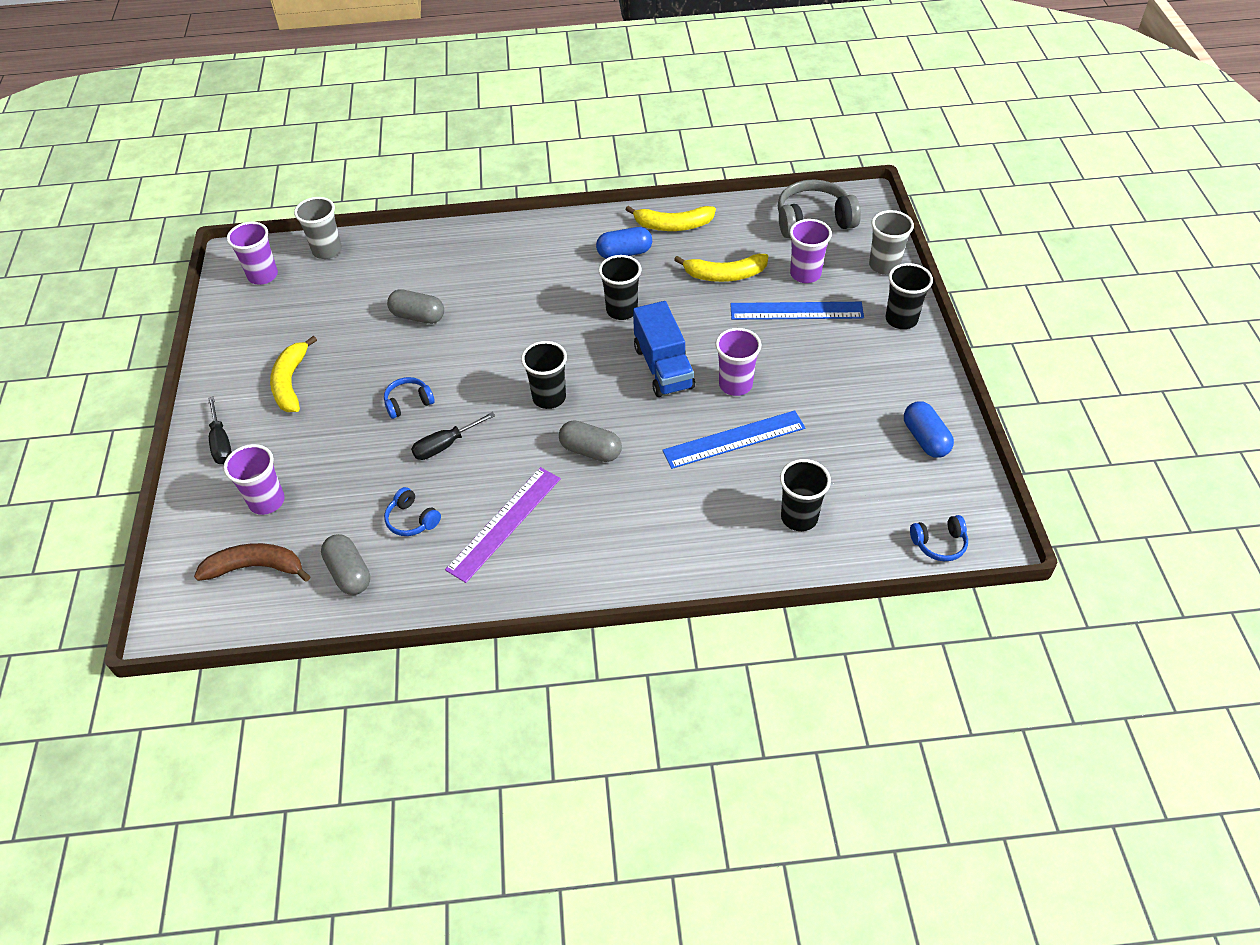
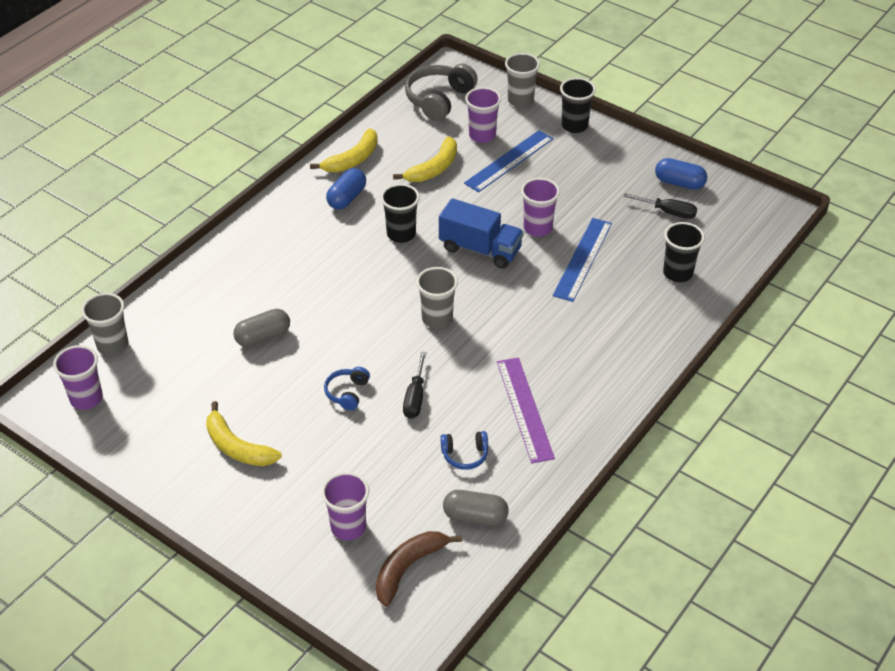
camera: 50 degrees left, 5 degrees down
(221, 443) = (250, 523): black screwdriver -> black screwdriver (668, 212)
(549, 398) = (437, 319): black cup -> grey cup
(591, 451) = (511, 328): grey capsule -> none
(939, 543) = (760, 232): blue headphones -> none

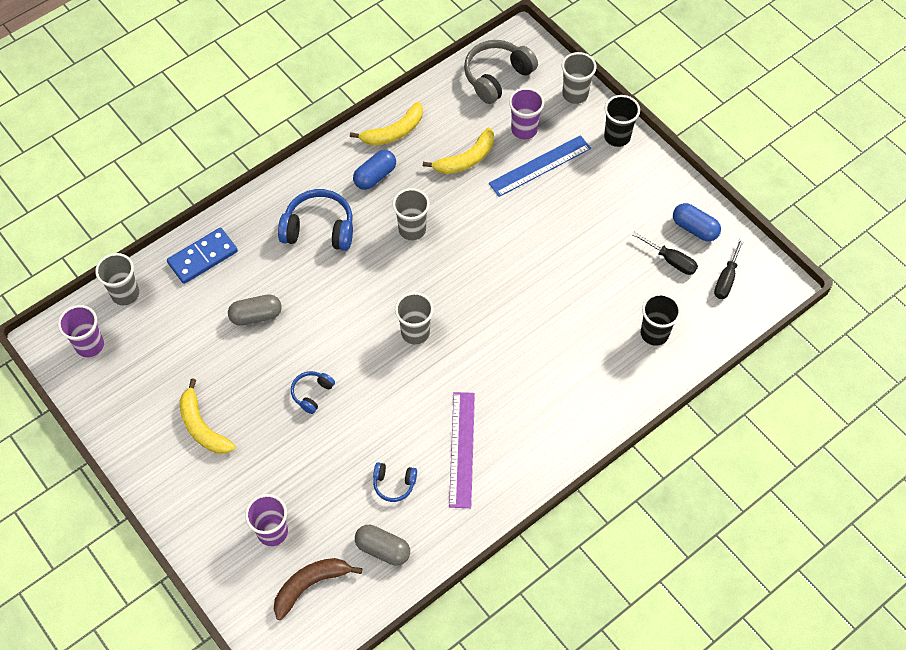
camera: 15 degrees right, 15 degrees up
(188, 298) = (203, 257): none -> blue domino
(304, 251) = (319, 229): none -> blue headphones
(401, 234) = (412, 229): black cup -> grey cup
(415, 397) = (369, 413): black screwdriver -> black screwdriver (726, 279)
(480, 249) = (479, 263): blue truck -> none
(538, 228) = (540, 251): purple cup -> none
(583, 259) = (571, 296): blue ruler -> none

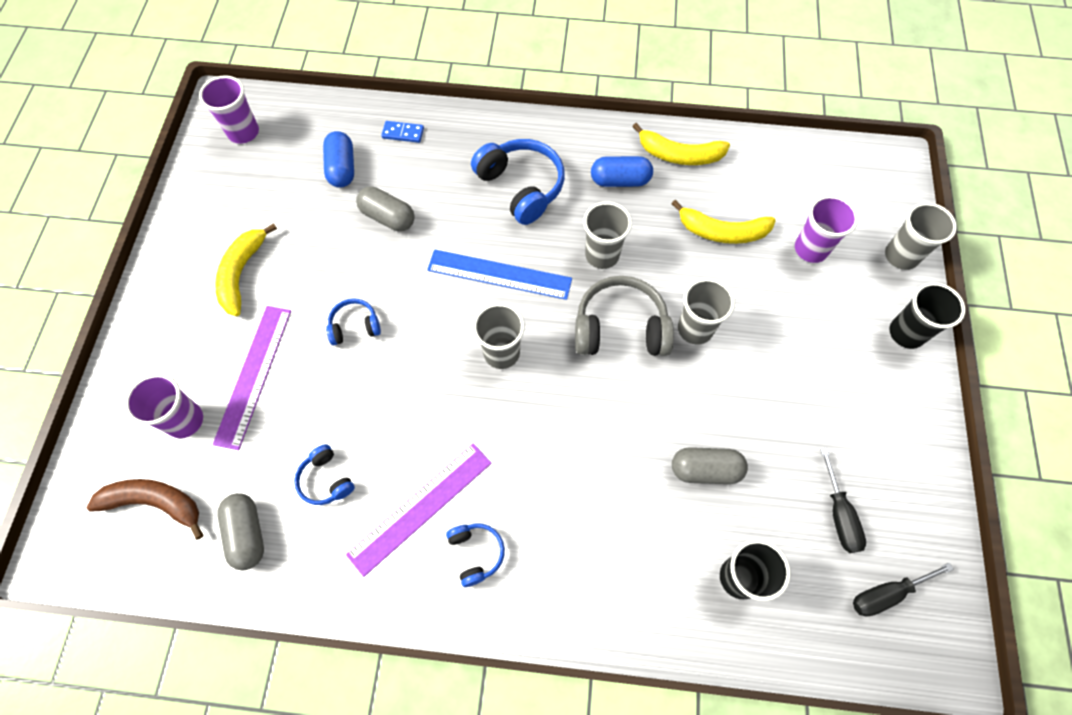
camera: 45 degrees right, 5 degrees up
(125, 294) = (314, 114): grey cup -> grey cup (695, 329)
(203, 257) = (403, 133): blue domino -> blue domino, size x0.54
(283, 472) = (254, 375): none -> purple ruler
(497, 77) = (834, 179): grey headphones -> grey headphones (620, 328)
(516, 443) = (476, 553): none -> blue headphones
(540, 166) = (791, 297): blue ruler -> blue ruler (499, 275)
(587, 297) = (705, 470): none -> grey capsule
(694, 228) = (902, 503): blue capsule -> blue capsule (342, 168)

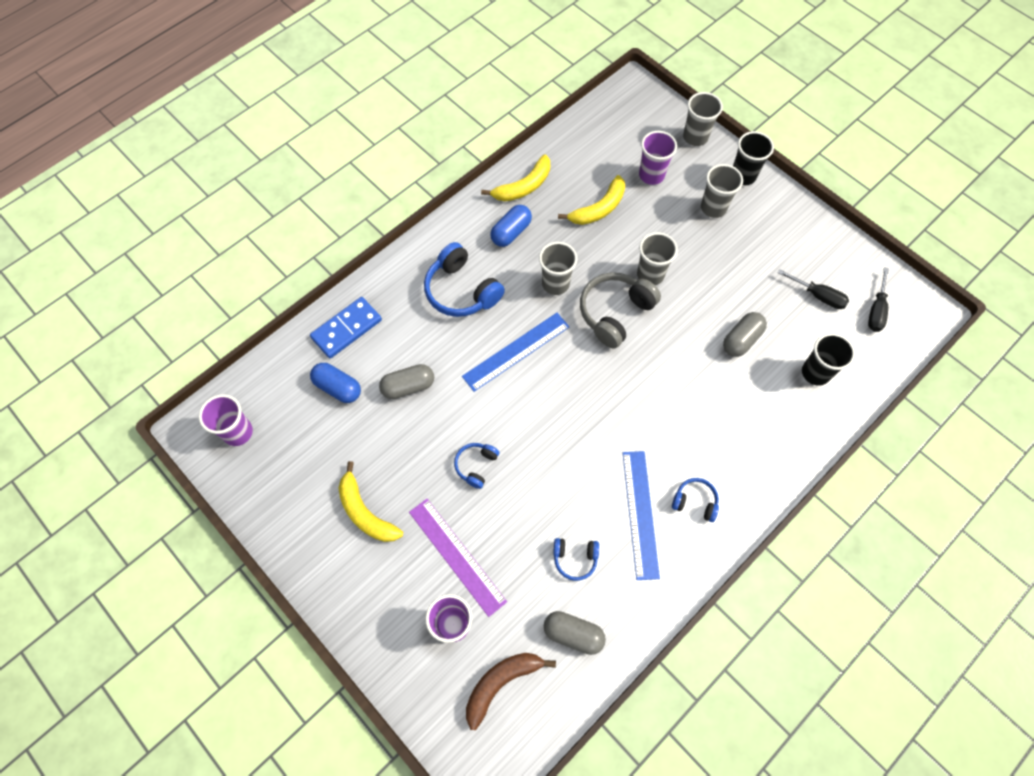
camera: 50 degrees left, 0 degrees up
(403, 133) = (346, 329): blue domino -> blue domino, size x1.86
(420, 507) = (640, 513): purple ruler -> blue ruler
(501, 353) = (574, 391): grey cup -> grey cup (713, 208)
(521, 187) = (462, 290): blue headphones -> blue headphones turned 135 degrees counterclockwise

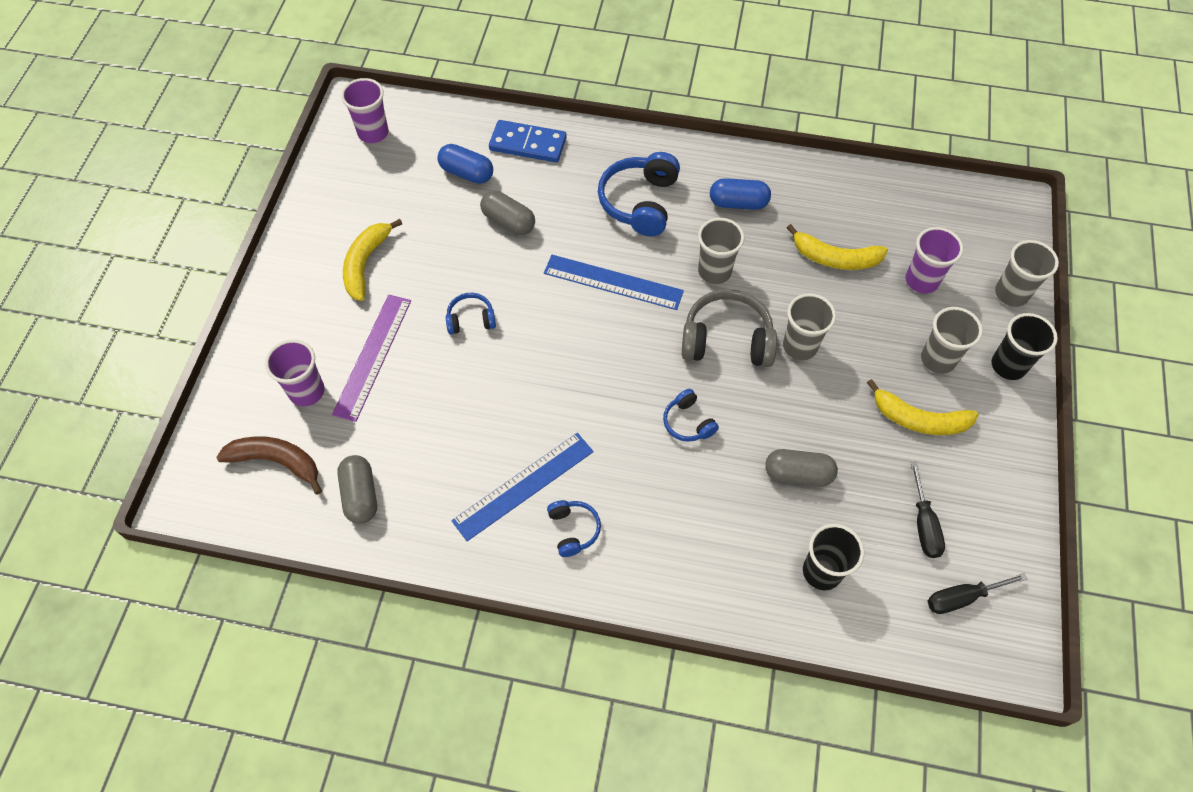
camera: 55 degrees right, 5 degrees down
(338, 387) = (467, 173): blue capsule -> blue capsule turned 60 degrees counterclockwise
(523, 186) = (799, 183): yellow banana -> yellow banana (919, 419)
(575, 558) = (436, 454): blue headphones -> blue headphones (688, 422)

